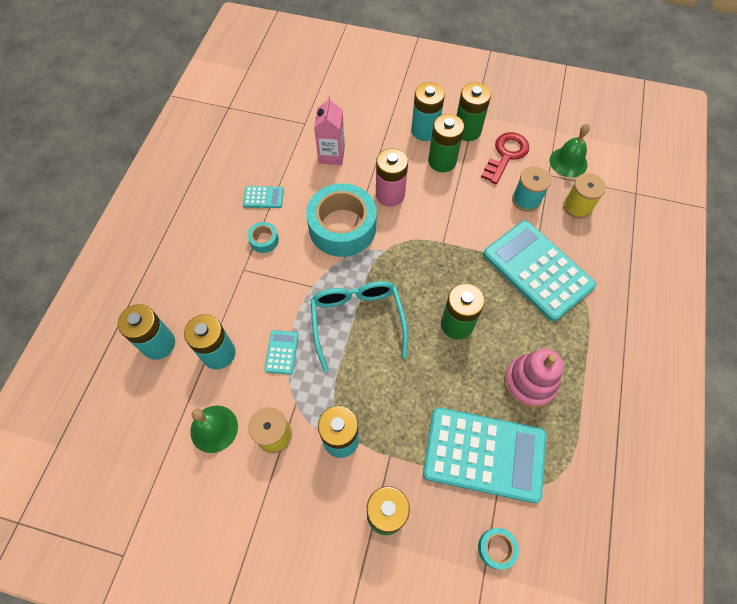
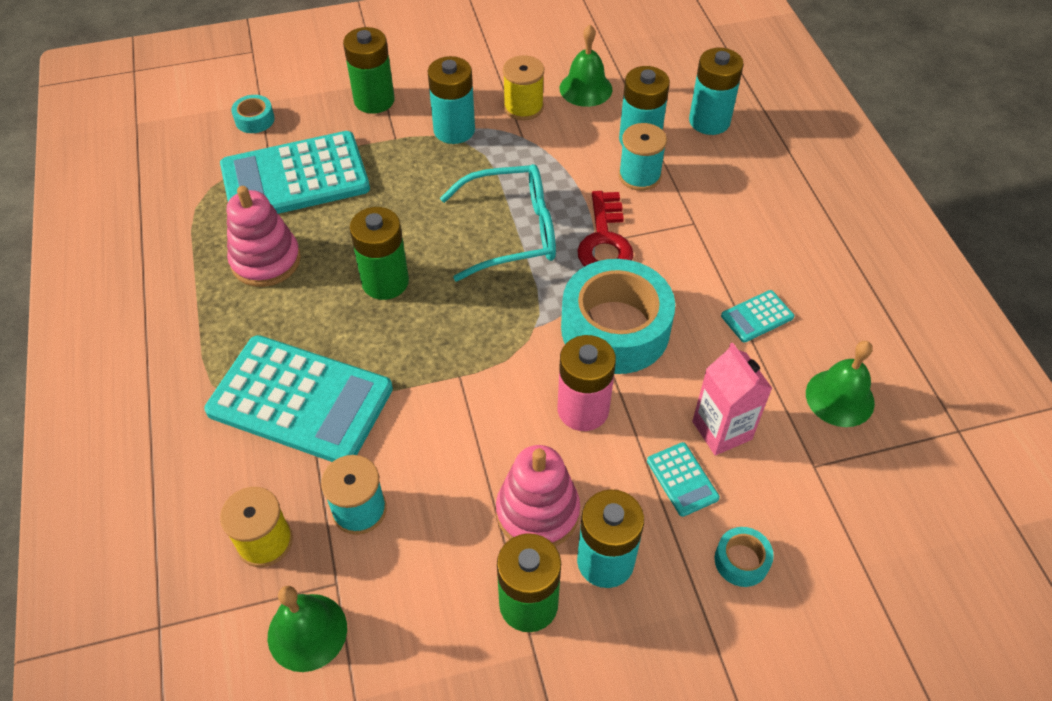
camera: 150 degrees right, 10 degrees down
(245, 322) = (639, 176): none -> turquoise spool
(264, 143) = (840, 398): none -> green bell
(264, 240) = (702, 265): turquoise tape -> turquoise tape (741, 561)
(281, 352) = (574, 168): turquoise calculator -> turquoise calculator (682, 479)
(357, 321) = (511, 232): turquoise glasses -> turquoise glasses turned 60 degrees counterclockwise
(442, 161) = (537, 512): green battery -> pink stacking toy
(506, 155) = (431, 586): red key -> red key (605, 241)

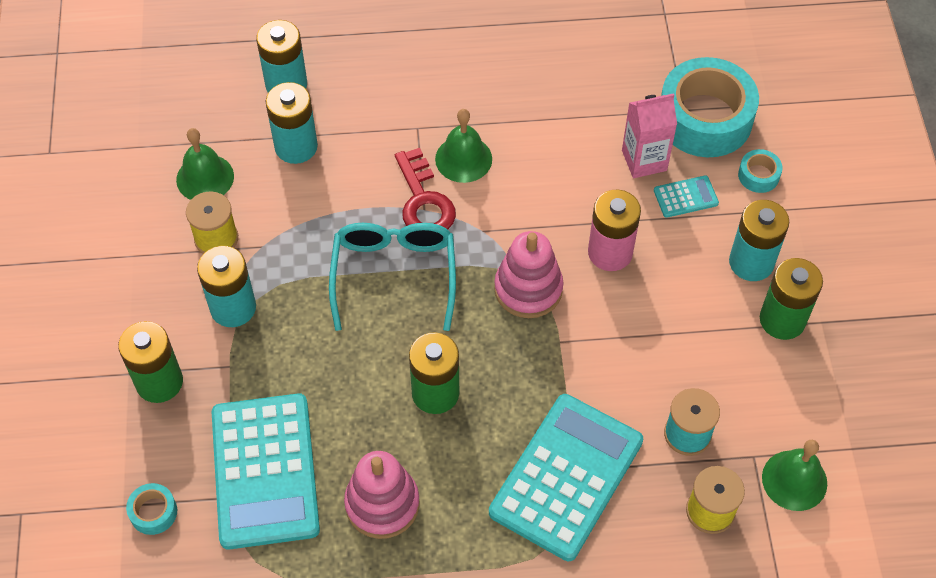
camera: 80 degrees left, 5 degrees up
(537, 512) = (704, 301): pink stacking toy -> pink stacking toy (528, 289)
(605, 241) = (424, 201): red key -> red key turned 60 degrees clockwise
(615, 329) = (528, 213): turquoise tape -> turquoise tape (705, 118)
(639, 176) = (346, 157): turquoise spool -> none
(757, 316) = (534, 108): turquoise calculator -> none
(840, 398) = (624, 76): green bell -> green bell (463, 159)

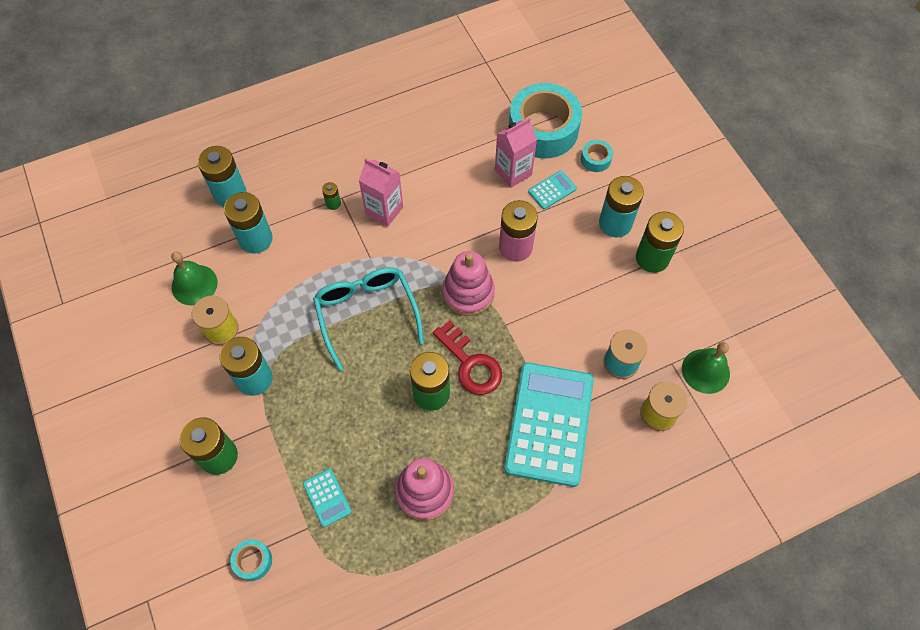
camera: 20 degrees left, 5 degrees up
(265, 471) = (327, 497): turquoise calculator -> turquoise calculator, size x0.42
(404, 132) = (333, 203): none -> green battery
(424, 201) = (367, 251): red key -> red key (470, 364)
(463, 159) = (384, 210): green bell -> pink carton

